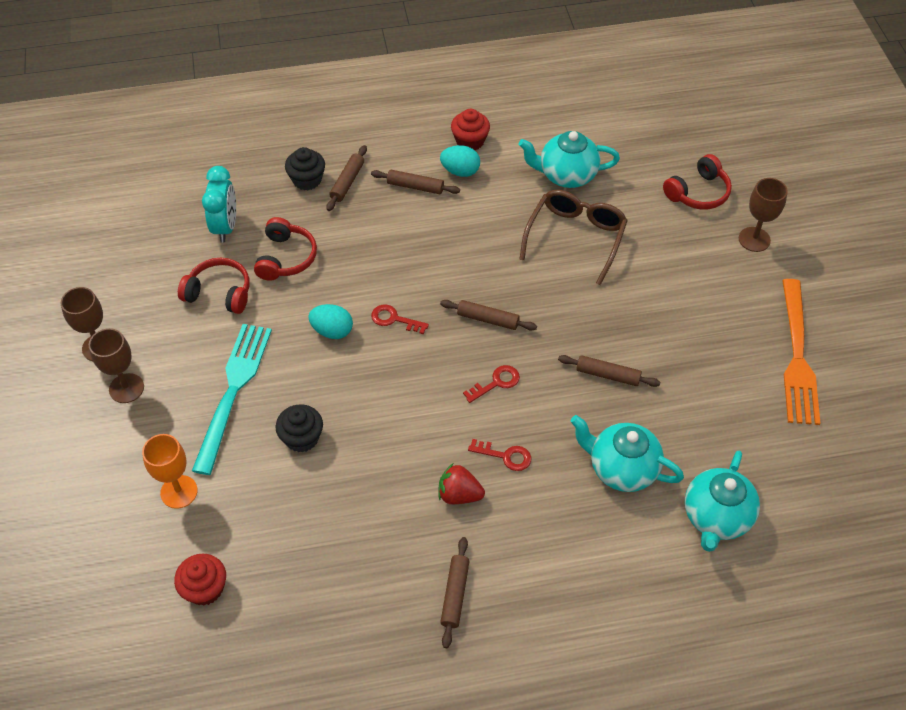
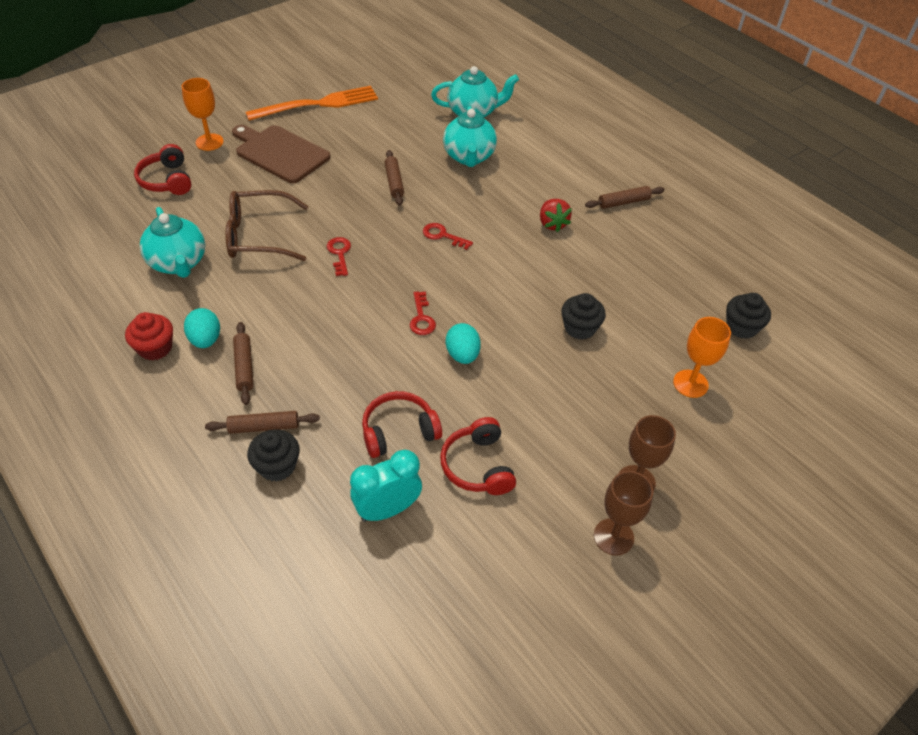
camera: 120 degrees left, 5 degrees down
(205, 588) = (741, 327): red cupcake -> black cupcake
(233, 391) = (574, 396): turquoise fork -> none
(488, 319) = (383, 260): brown rolling pin -> none
(505, 456) = (503, 211): red key -> red key (339, 254)
(698, 193) = (167, 180): red headphones -> red headphones turned 135 degrees counterclockwise
(708, 292) = (280, 153): none -> brown cutting board
(754, 239) = (209, 142): brown goblet -> orange goblet

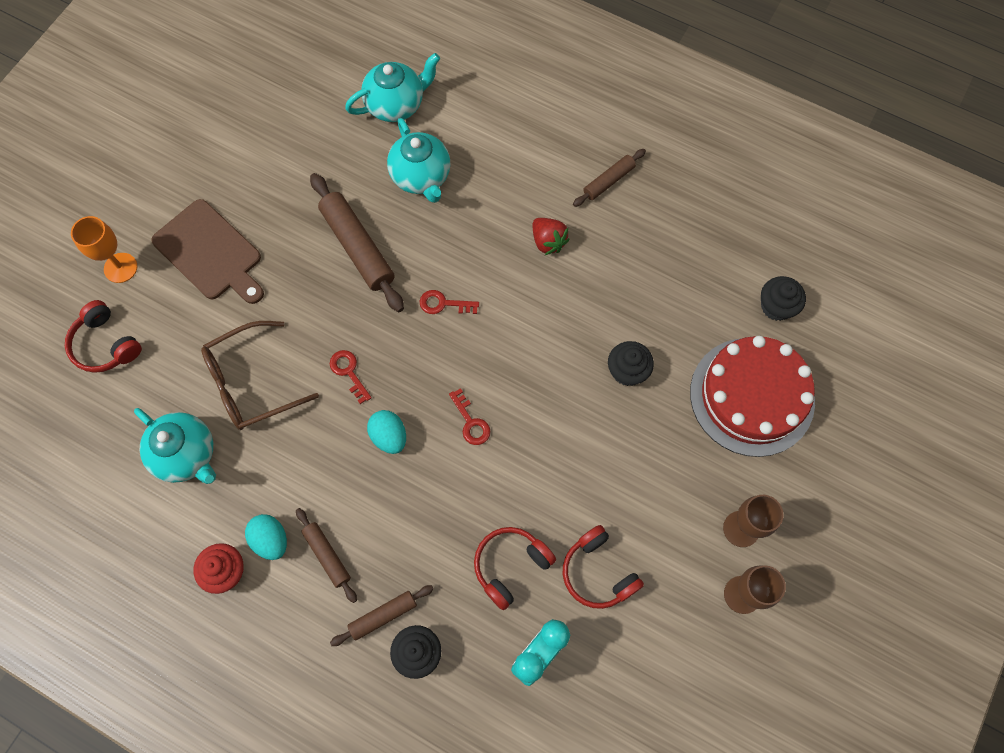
camera: 20 degrees left, 20 degrees up
(280, 153) = (210, 253): brown cutting board -> brown cutting board turned 150 degrees counterclockwise
(318, 104) = (213, 159): orange fork -> none
(394, 182) = (357, 247): brown rolling pin -> brown rolling pin, size x1.79
(462, 355) = (530, 451): turquoise egg -> turquoise egg (389, 436)
(690, 384) = (752, 396): orange goblet -> red cake

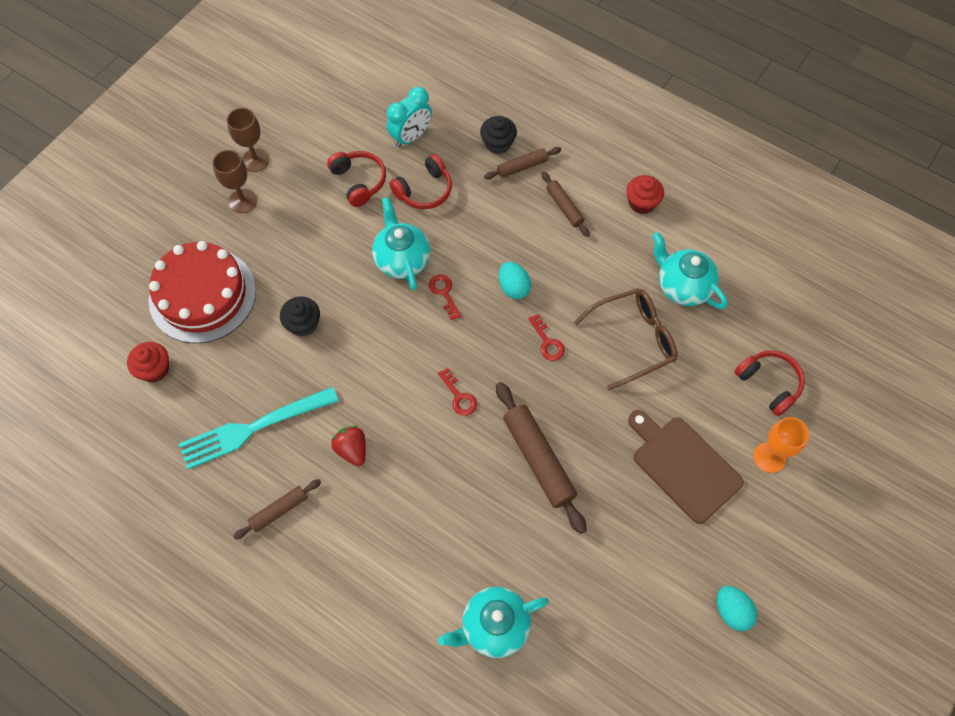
camera: 175 degrees left, 5 degrees down
(271, 540) = (608, 221): turquoise egg -> turquoise egg (731, 611)
(421, 177) = (471, 532): turquoise teapot -> turquoise teapot (402, 260)
(443, 304) = (459, 396): red key -> red key turned 45 degrees clockwise
(653, 254) = (254, 428): none -> turquoise fork
(776, 306) = (154, 369): black cupcake -> red cupcake

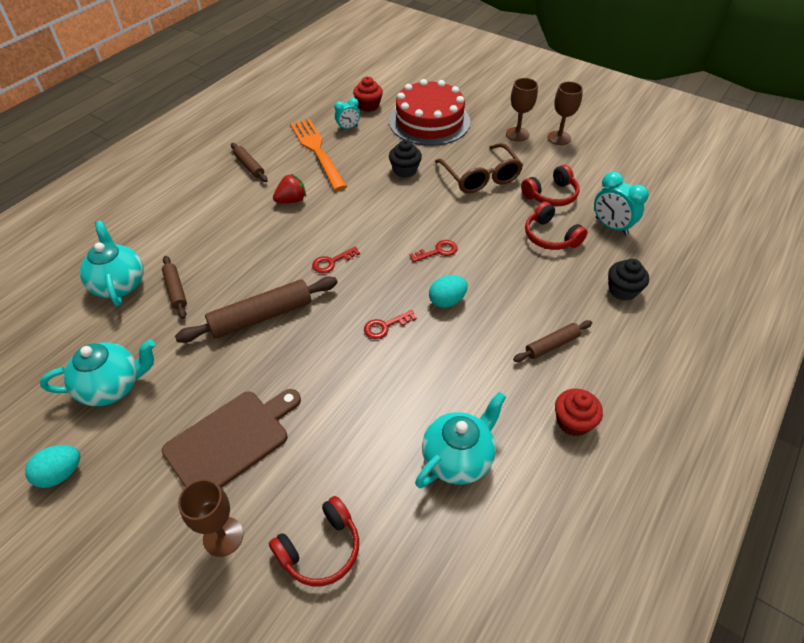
camera: 90 degrees right, 15 degrees down
(205, 393) = (348, 128): none -> turquoise clock
(254, 428) = (317, 151): turquoise fork -> orange fork
(402, 260) = (471, 224): turquoise teapot -> turquoise teapot (112, 387)
(522, 167) = (597, 310): brown rolling pin -> brown rolling pin (176, 290)
(632, 340) = (386, 401): brown glasses -> brown glasses (480, 176)
(769, 457) = (223, 536): orange goblet -> brown goblet

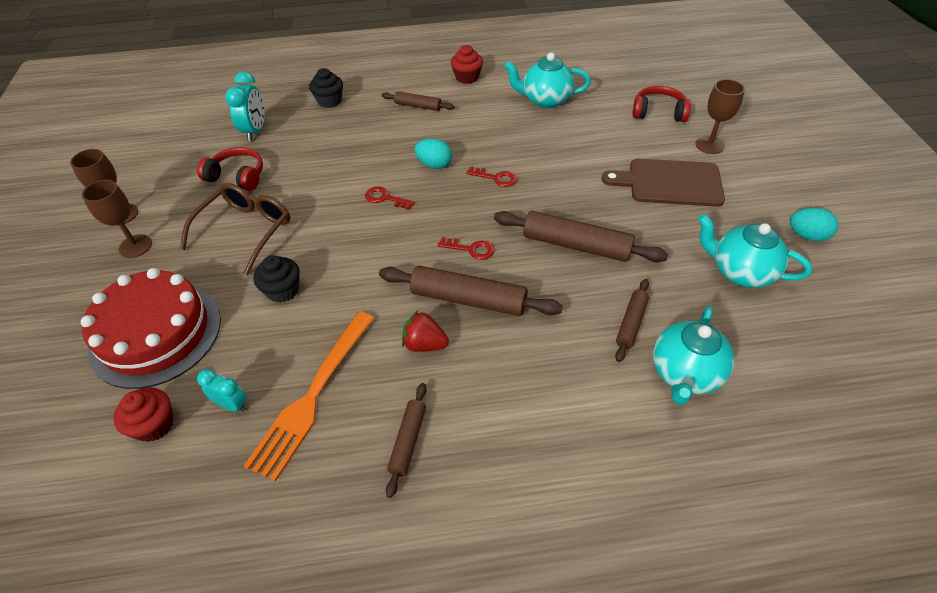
camera: 130 degrees left, 0 degrees up
(295, 234) = (468, 299): none -> brown rolling pin
(550, 236) = (300, 152): red headphones -> none

